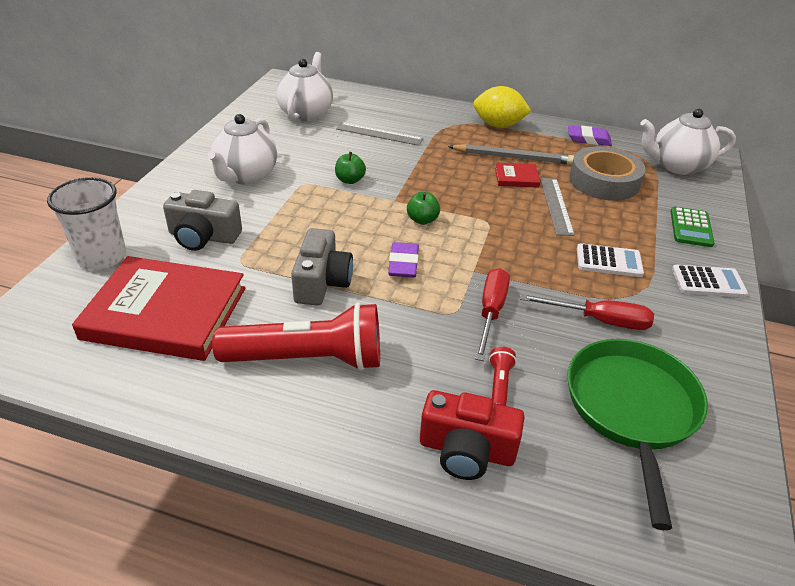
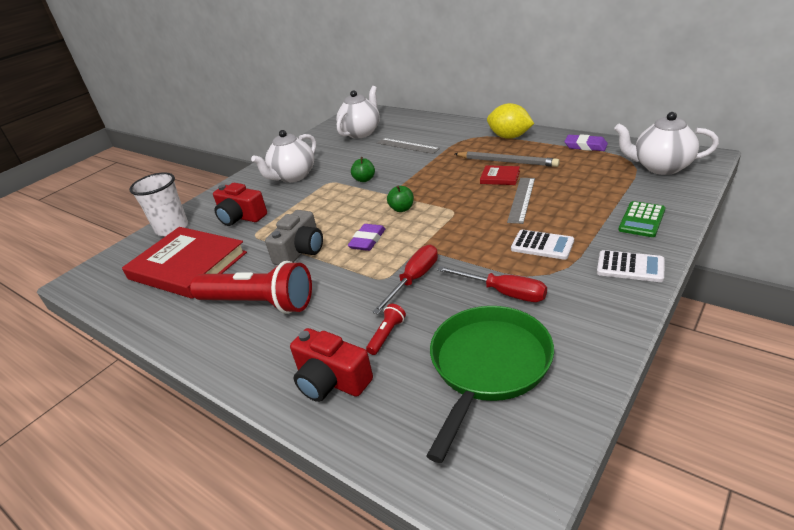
camera: 25 degrees right, 5 degrees down
(203, 236) = (241, 217): grey camera -> red camera
(604, 181) = (579, 180): grey tape -> none

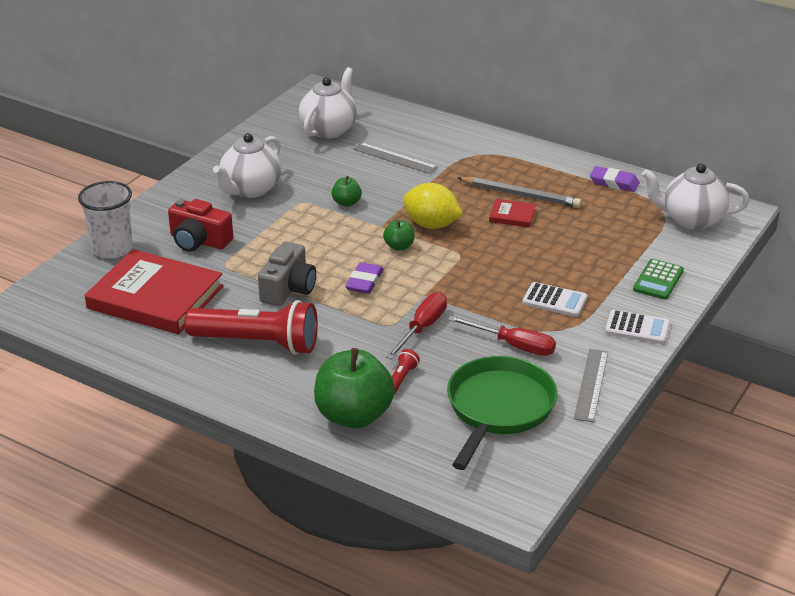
camera: 10 degrees left, 0 degrees up
(331, 380) = (354, 416): red camera -> green apple
(509, 137) = (525, 159): yellow lemon -> yellow lemon (431, 225)
(522, 199) = (536, 246): grey ruler -> grey ruler (591, 385)

